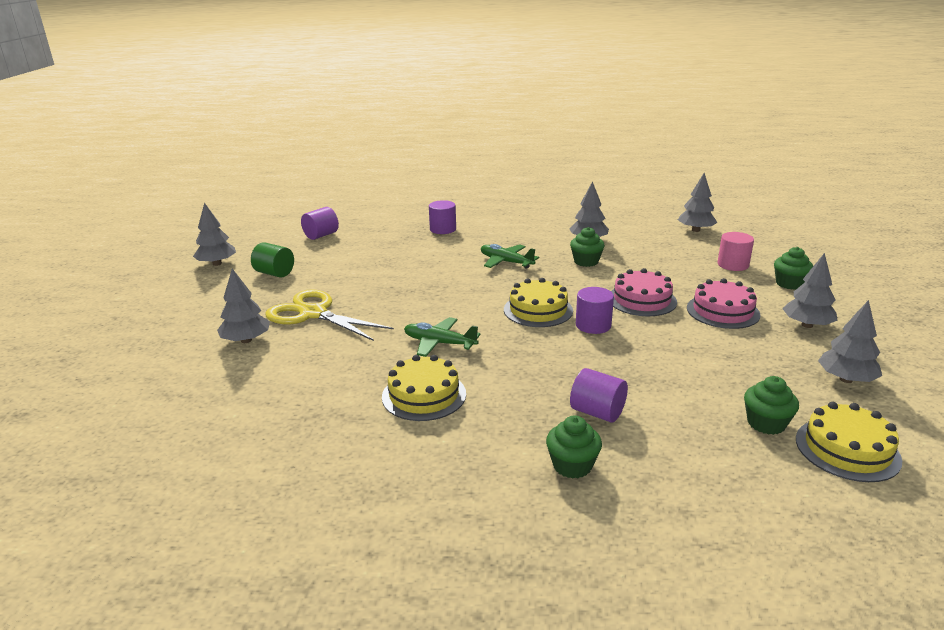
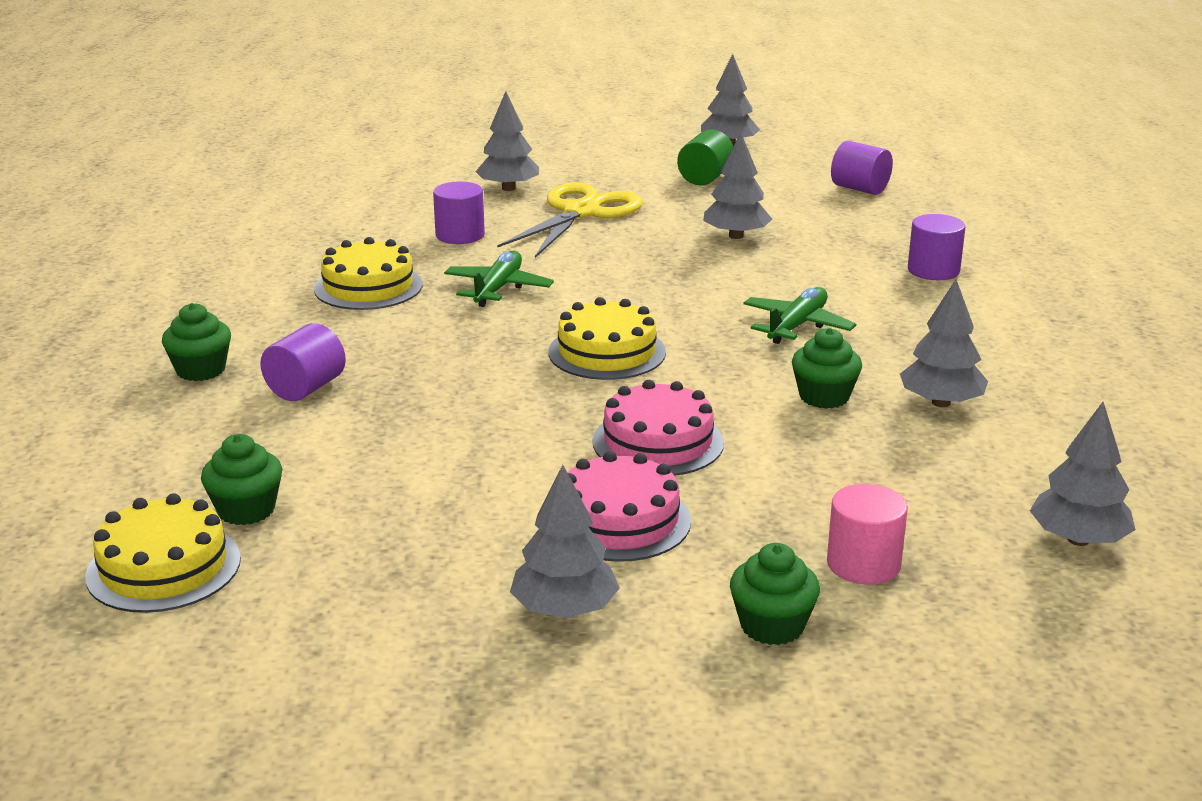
camera: 85 degrees right, 0 degrees up
(593, 325) = (555, 394): purple cylinder -> purple cylinder (460, 235)
(846, 379) = (354, 611): grey tree -> grey tree (736, 236)

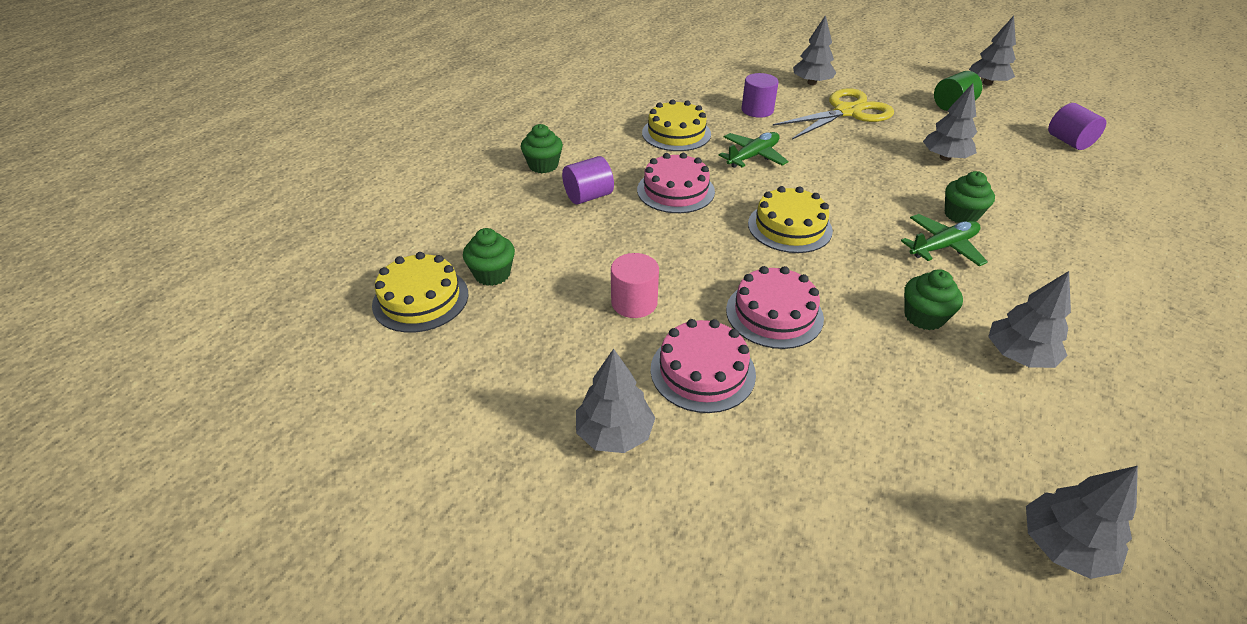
camera: 30 degrees right, 15 degrees up
(425, 351) = (675, 190): none -> pink cake
(772, 626) = (746, 516): green cupcake -> green cupcake (961, 215)
(863, 564) = (855, 488): pink cylinder -> pink cylinder (634, 302)
(933, 270) = (1087, 229): purple cylinder -> none

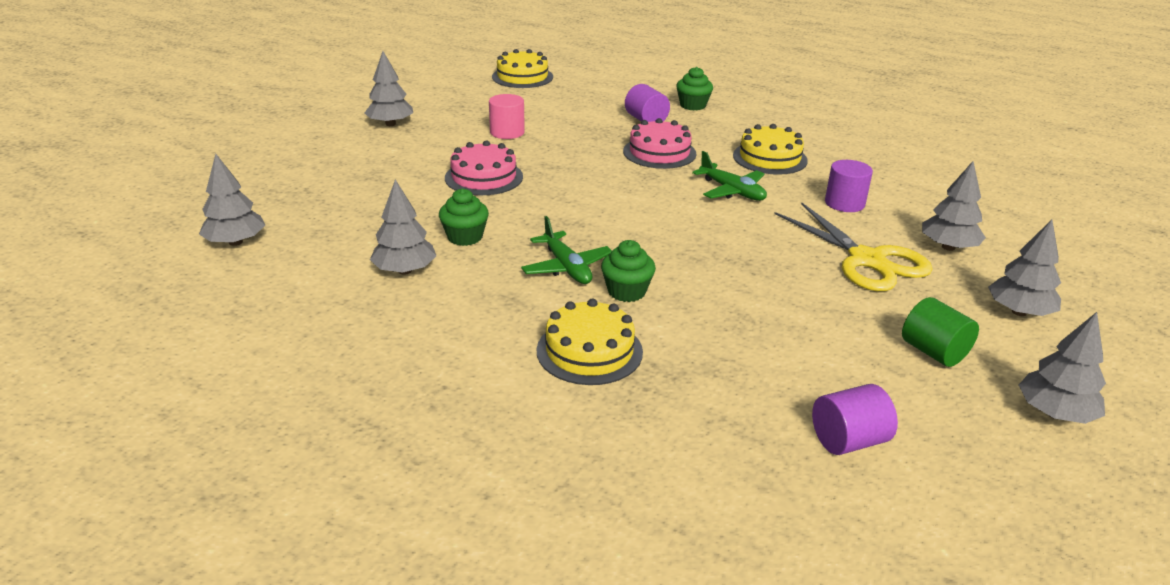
camera: 90 degrees right, 10 degrees down
(492, 274) = (545, 93): green cupcake -> none
(702, 371) = (432, 149): pink cake -> none
(789, 227) = (602, 195): yellow cake -> yellow cake (589, 351)
(945, 158) = (761, 309): grey tree -> grey tree (1019, 312)

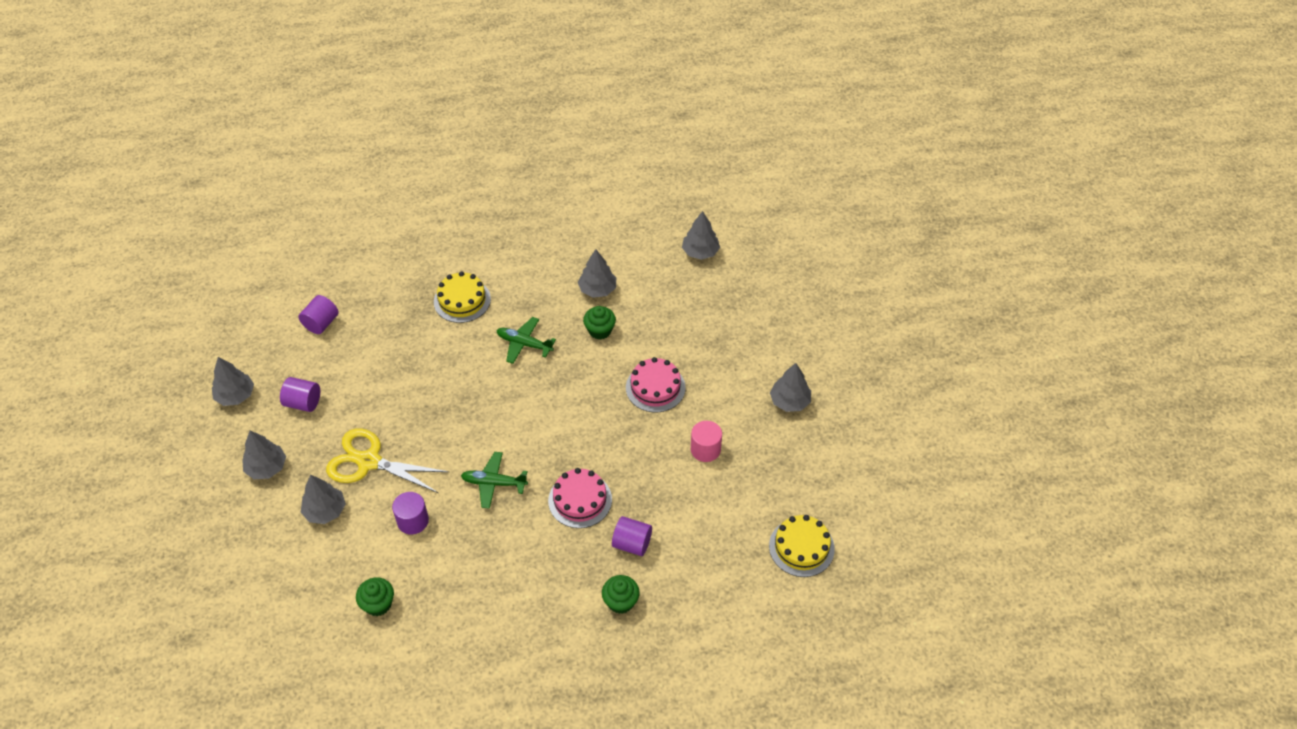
camera: 140 degrees right, 20 degrees up
(626, 291) = (479, 347): green cupcake -> green cupcake (378, 604)
(770, 158) = (499, 550): yellow cake -> none
(933, 352) = (303, 403): green cylinder -> purple cylinder

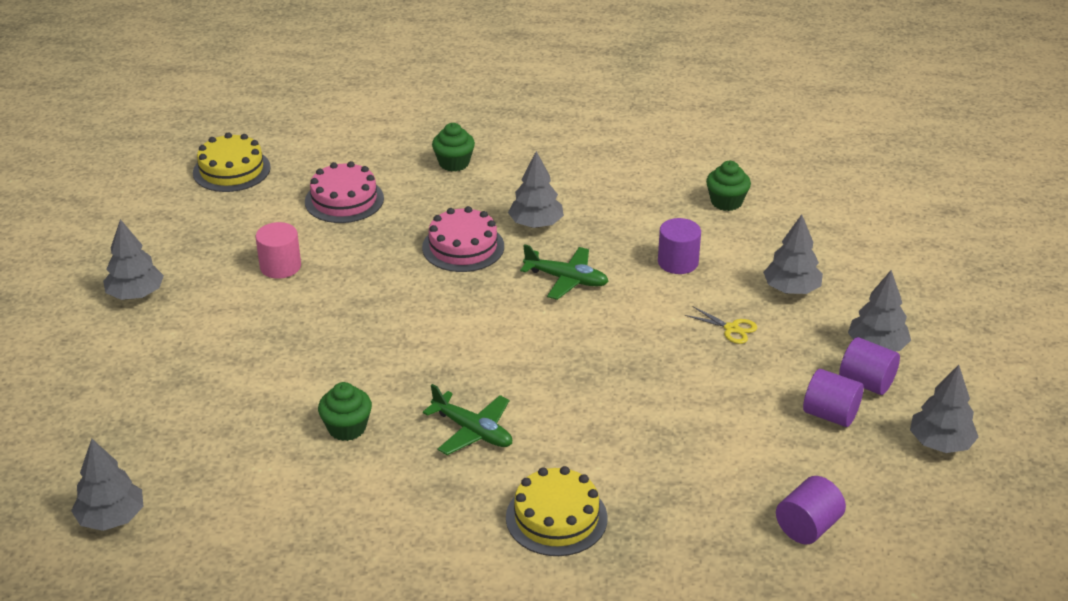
camera: 165 degrees left, 15 degrees down
(369, 462) = (731, 328): yellow scissors -> yellow scissors, size x0.43
(597, 289) = (320, 490): grey tree -> grey tree (536, 224)
(632, 543) = (419, 202): purple cylinder -> purple cylinder (866, 383)
(655, 387) = (305, 341): pink cake -> pink cake (344, 200)

